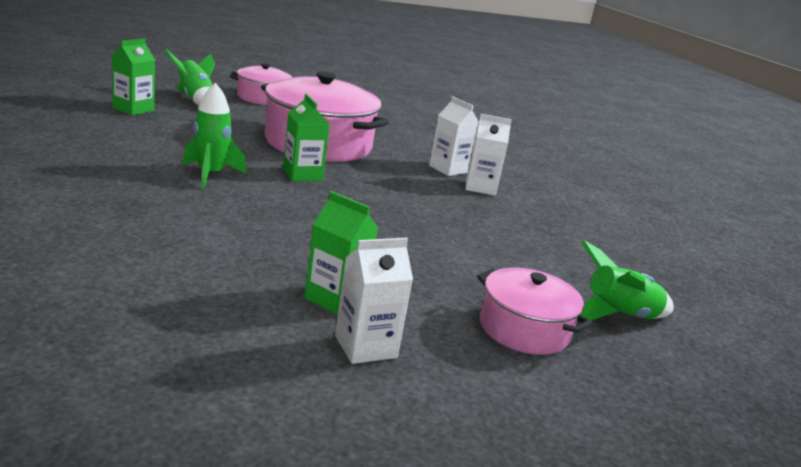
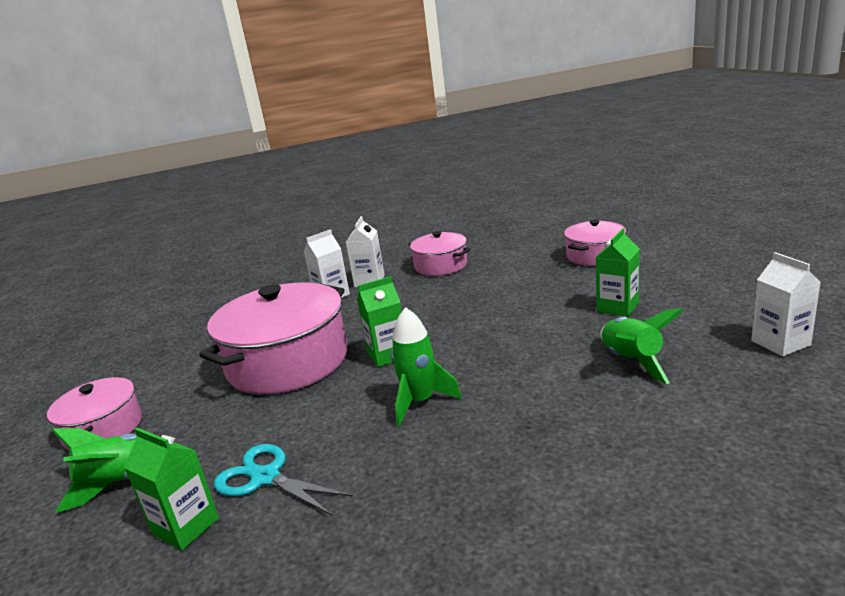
camera: 80 degrees left, 0 degrees up
(160, 127) = (265, 477): none -> turquoise scissors
(365, 346) = (665, 291): white carton -> white carton (780, 343)
(514, 225) = (441, 265): none -> pink pot
(618, 316) = (553, 236): green rocket -> green rocket (631, 361)

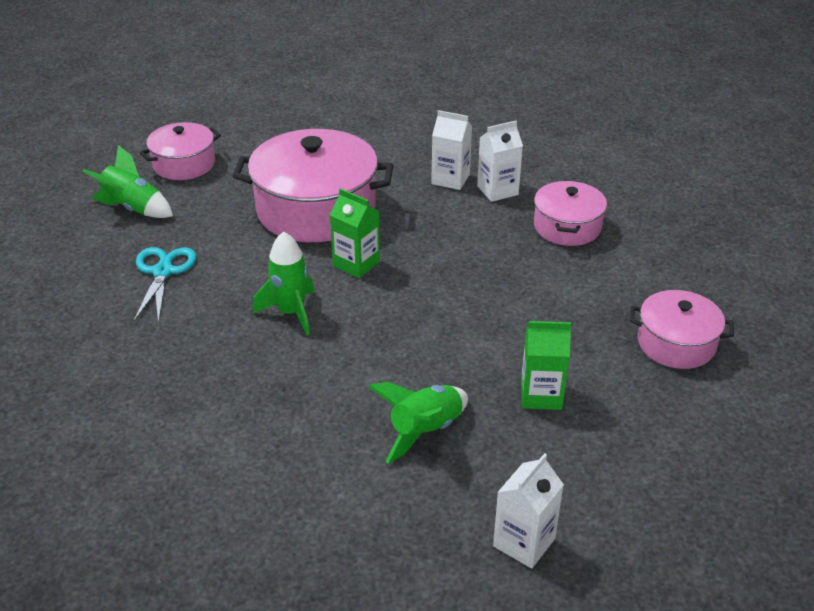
camera: 55 degrees right, 15 degrees up
(186, 526) = (103, 260): green carton -> none

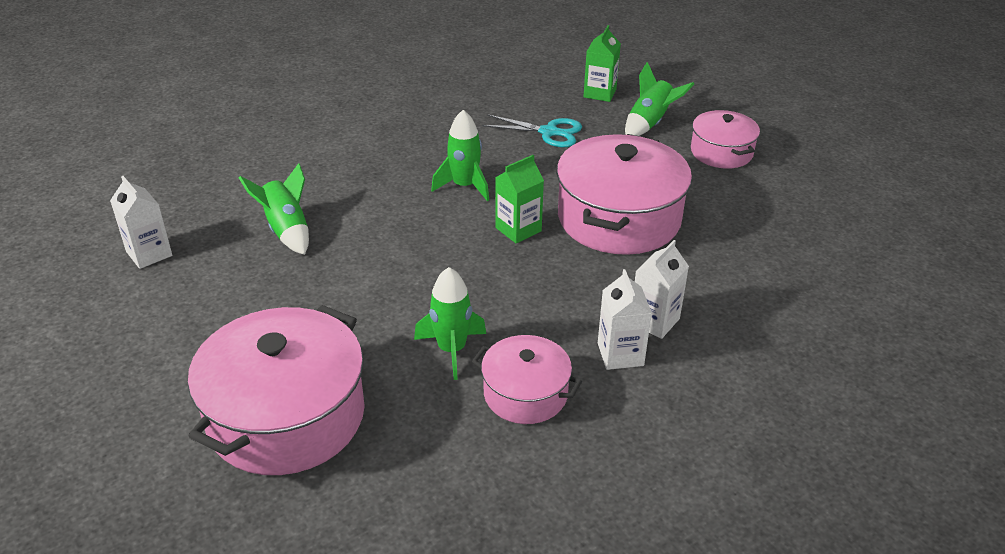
camera: 105 degrees right, 0 degrees up
(541, 395) = (281, 300): green carton -> green carton (600, 93)
(542, 271) = (452, 350): none -> green rocket
(676, 343) = (286, 416): pink pot -> pink pot, size x1.81

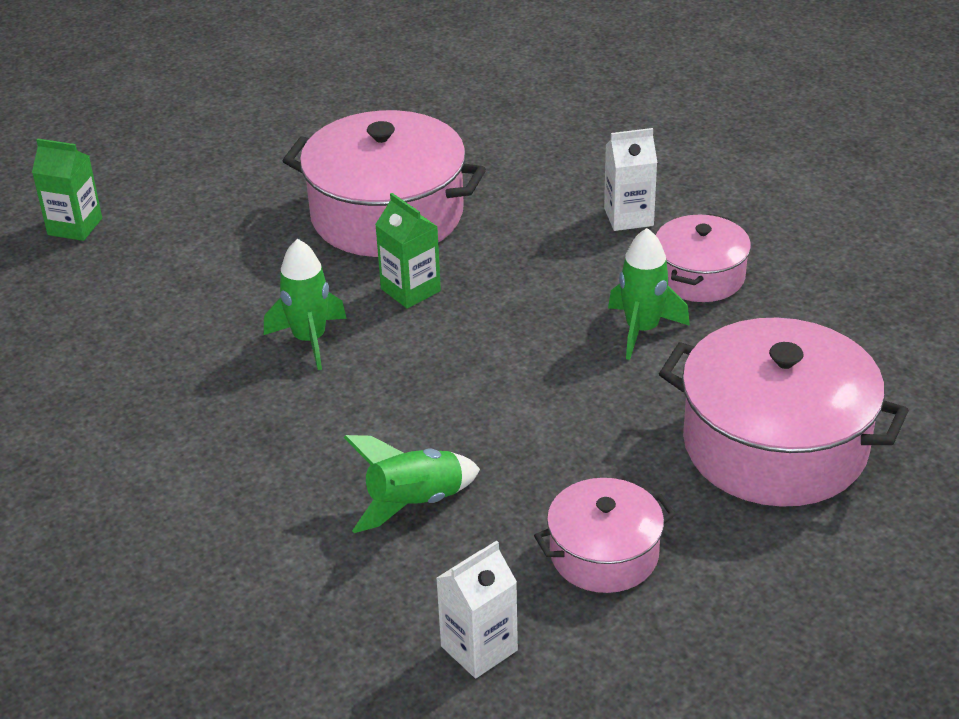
camera: 90 degrees left, 0 degrees up
(549, 132) = (177, 270): turquoise scissors -> none
(650, 123) = (168, 186): green rocket -> none
(654, 321) = (573, 195): white carton -> none
(721, 152) = (247, 137): pink pot -> pink pot (604, 554)

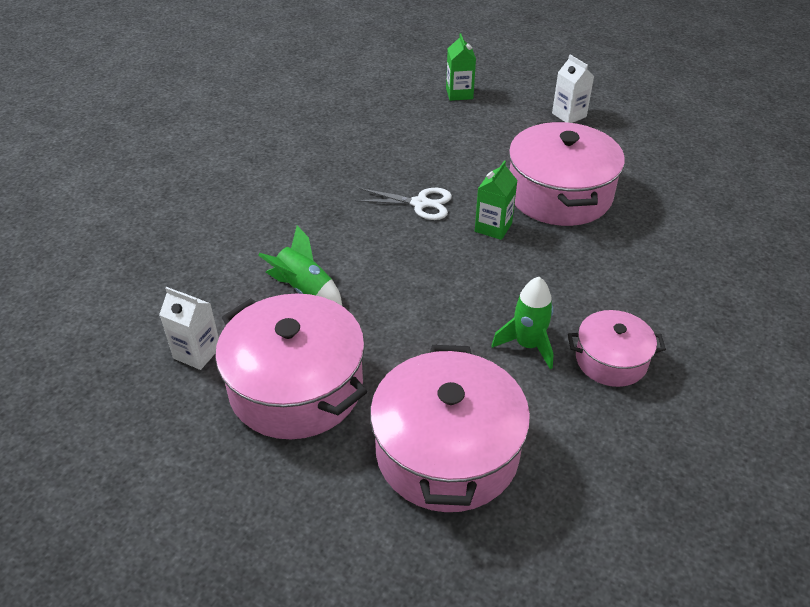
camera: 65 degrees right, 5 degrees up
(309, 340) = (420, 203): green rocket -> white scissors
(604, 554) = (296, 387): pink pot -> pink pot, size x1.81
(628, 217) = (650, 303): white carton -> white carton (569, 115)

